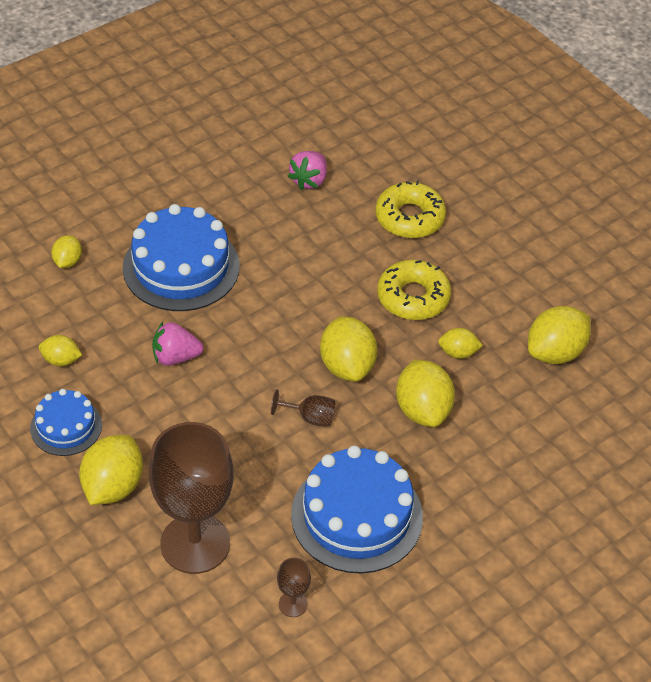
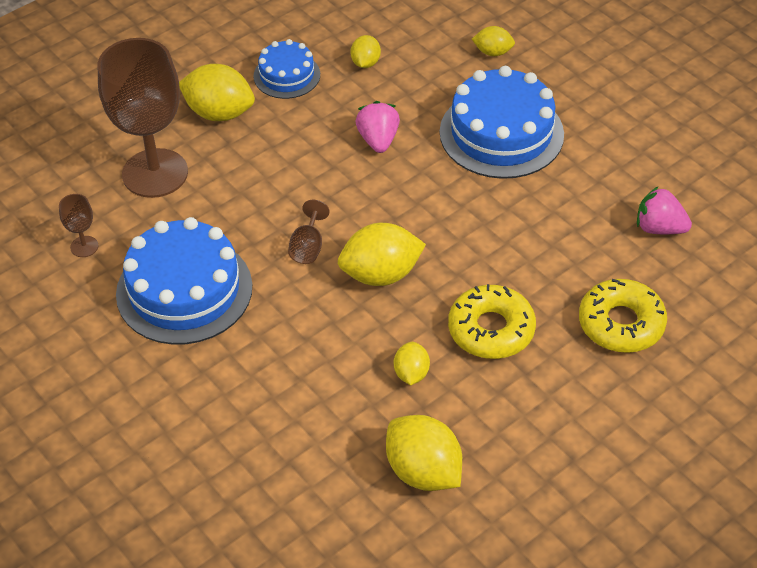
camera: 90 degrees right, 0 degrees up
(423, 410) = (324, 342): yellow lemon -> none

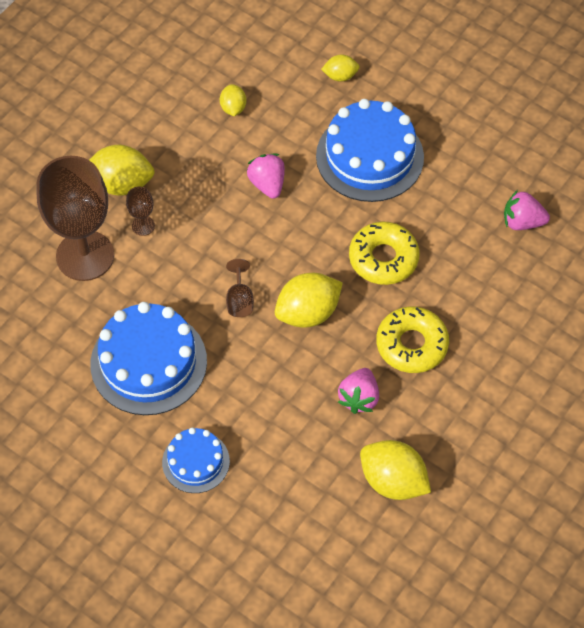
camera: 15 degrees left, 10 degrees up
(84, 246) = (48, 339): brown goblet -> brown goblet (143, 226)
(287, 75) = (168, 134): blue cake -> blue cake (196, 462)
(411, 373) = (359, 398): yellow lemon -> pink strawberry
(621, 324) = (513, 317): yellow donut -> yellow donut (383, 258)

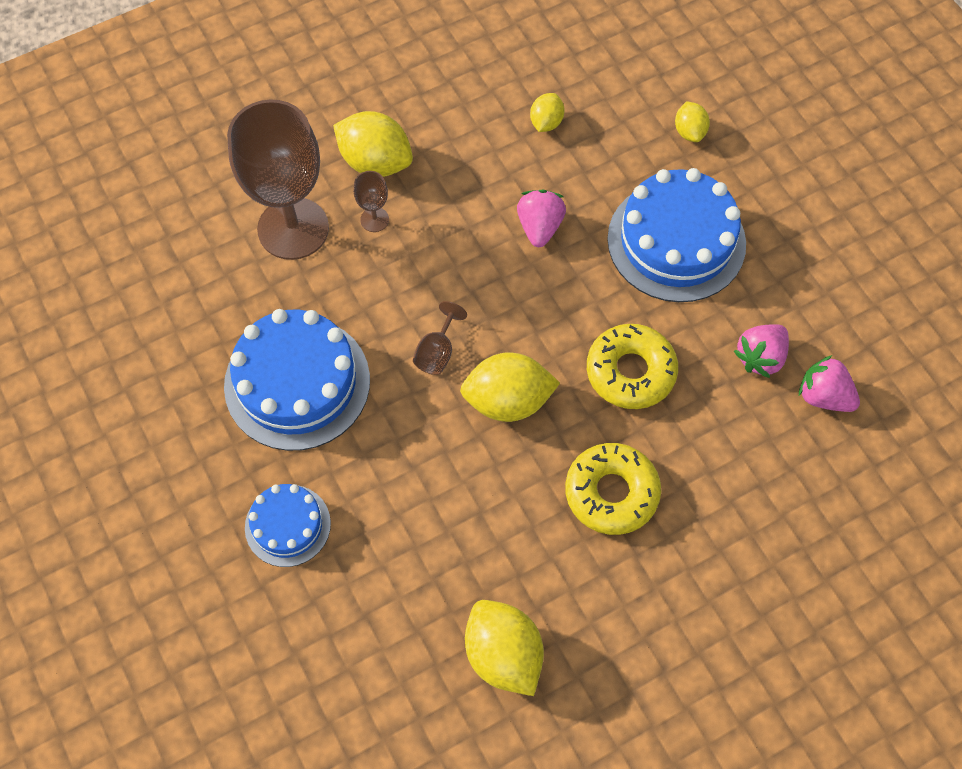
camera: 25 degrees right, 5 degrees up
(340, 76) = (689, 132): yellow lemon -> yellow lemon turned 60 degrees clockwise
(359, 398) = (515, 532): pink strawberry -> pink strawberry (760, 357)

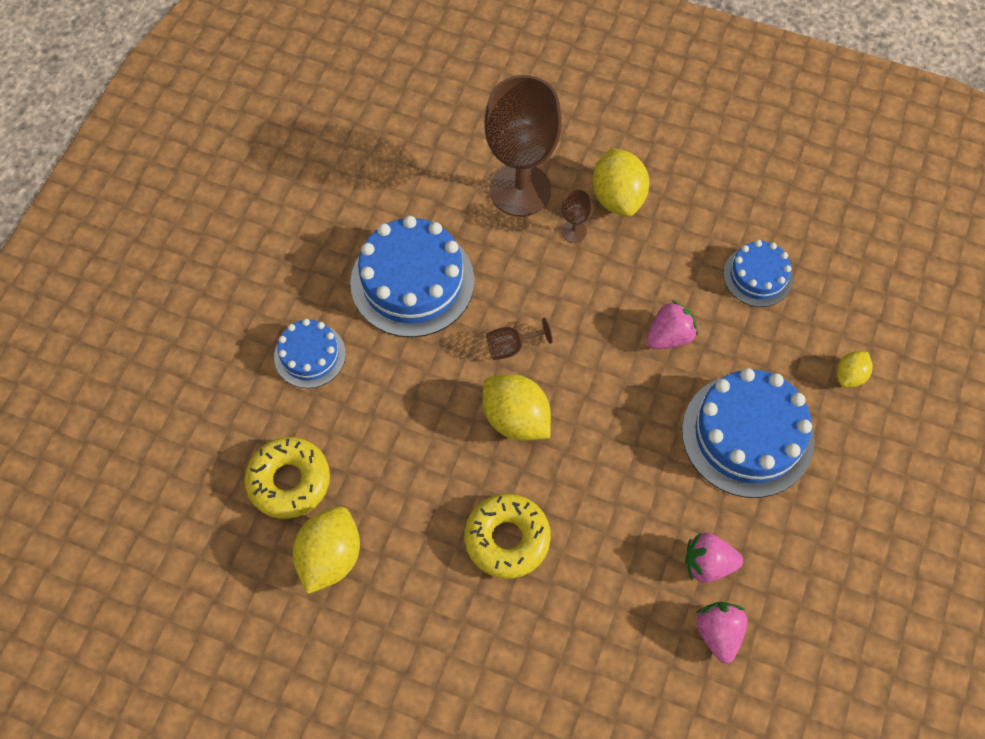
camera: 50 degrees right, 0 degrees up
(546, 122) = (758, 276): yellow lemon -> blue cake
(630, 372) = (612, 482): yellow donut -> yellow donut (289, 481)

